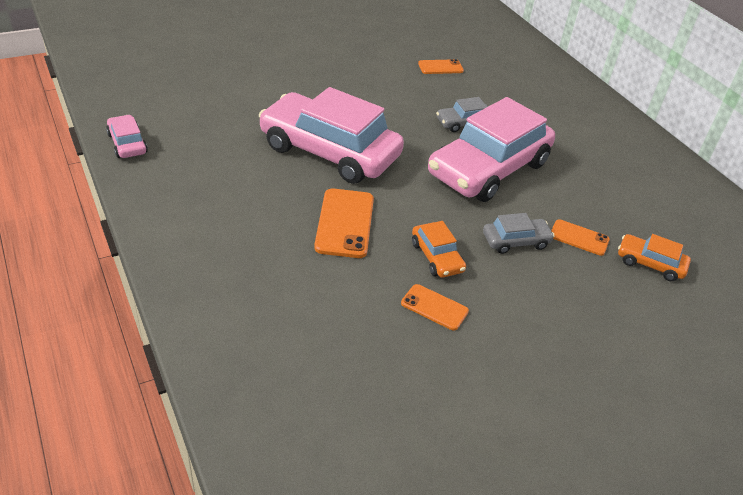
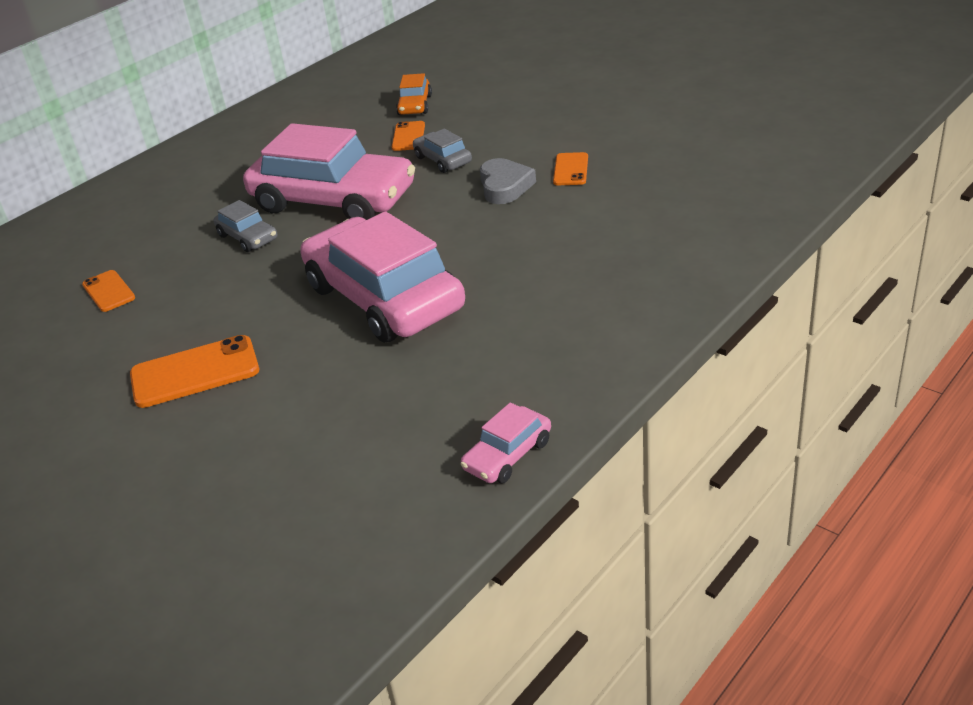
camera: 105 degrees left, 5 degrees down
(329, 151) = (384, 298): pink car -> pink car turned 135 degrees clockwise
(345, 223) = (505, 244): orange phone -> orange phone (195, 372)
(437, 257) = (505, 186): orange car -> grey heart

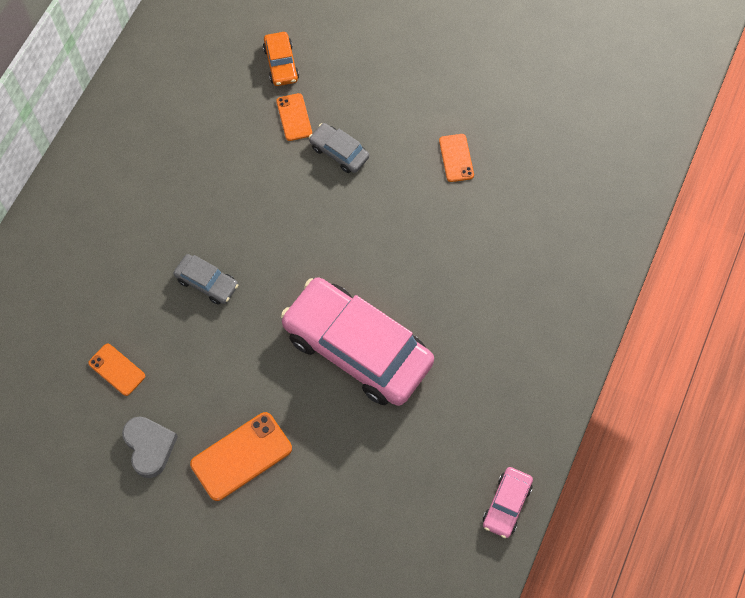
camera: 20 degrees left, 30 degrees up
(333, 200) = (262, 221): pink car -> none
(505, 186) = (407, 187): grey heart -> grey heart (149, 447)

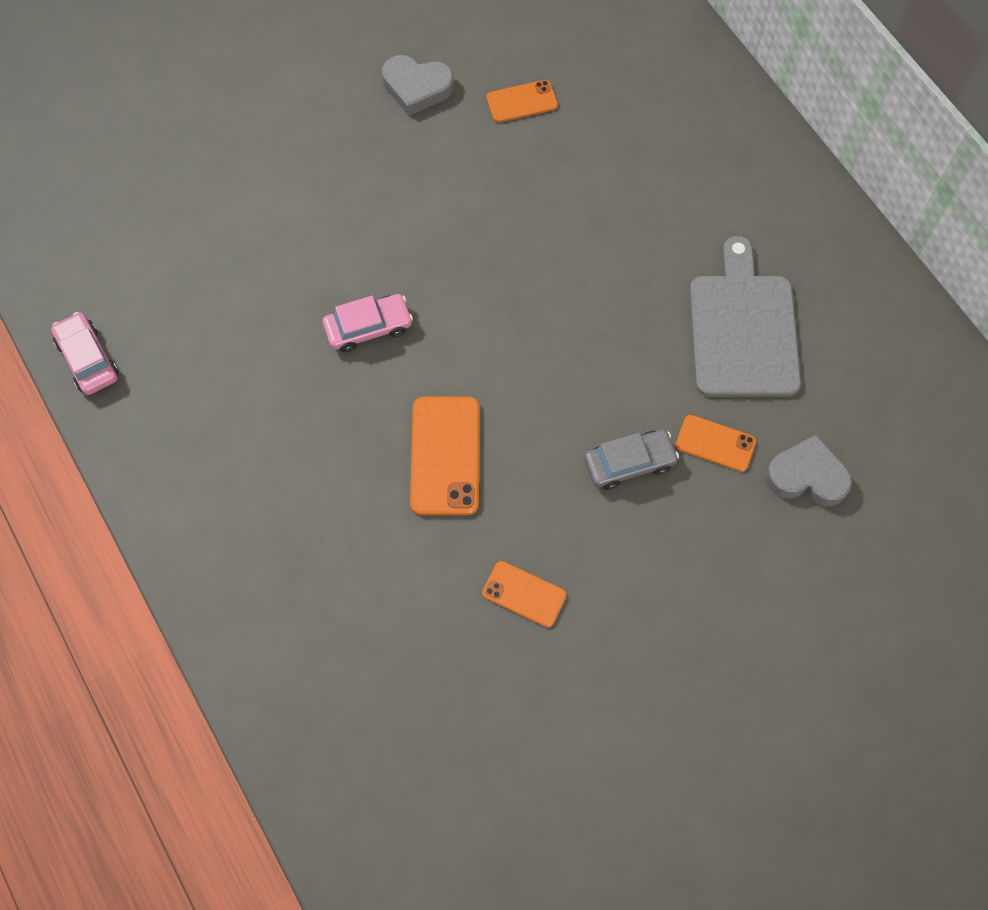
camera: 125 degrees right, 0 degrees up
(207, 143) = (742, 329): none -> grey cutting board
(207, 282) = (559, 231): grey car -> none
(241, 456) = (342, 157): orange phone -> orange phone (445, 456)
(281, 64) = (807, 476): orange car -> grey heart
(357, 348) = (368, 328): pink car -> pink car, size x0.43

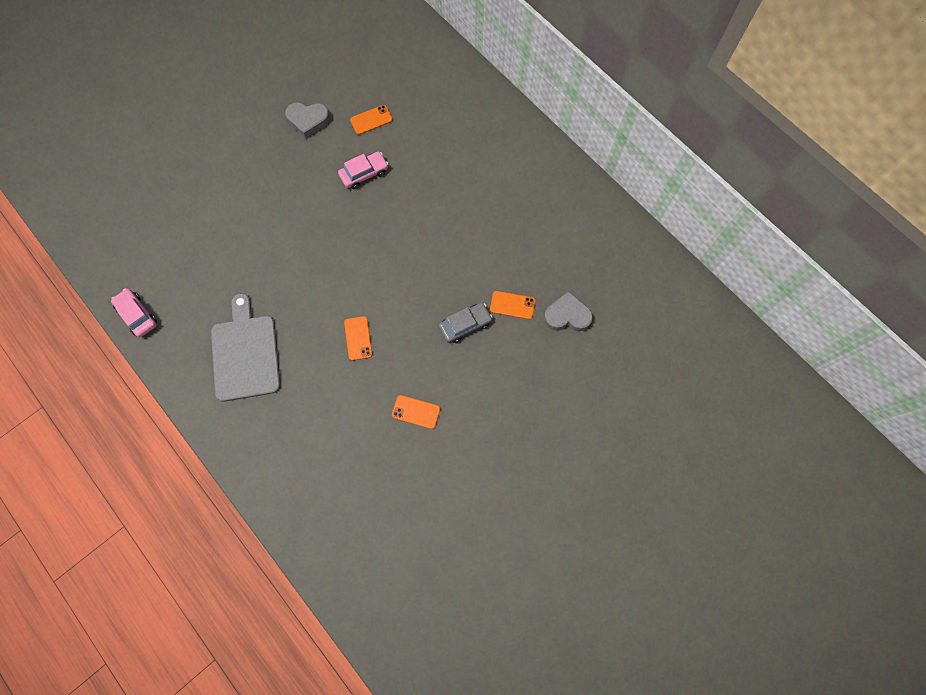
camera: 10 degrees left, 5 degrees up
(368, 328) = (301, 269): pink car -> pink car (364, 173)
(445, 456) = (358, 338): orange phone -> orange phone, size x0.60
(742, 329) = (518, 235): grey cutting board -> grey cutting board (245, 353)

